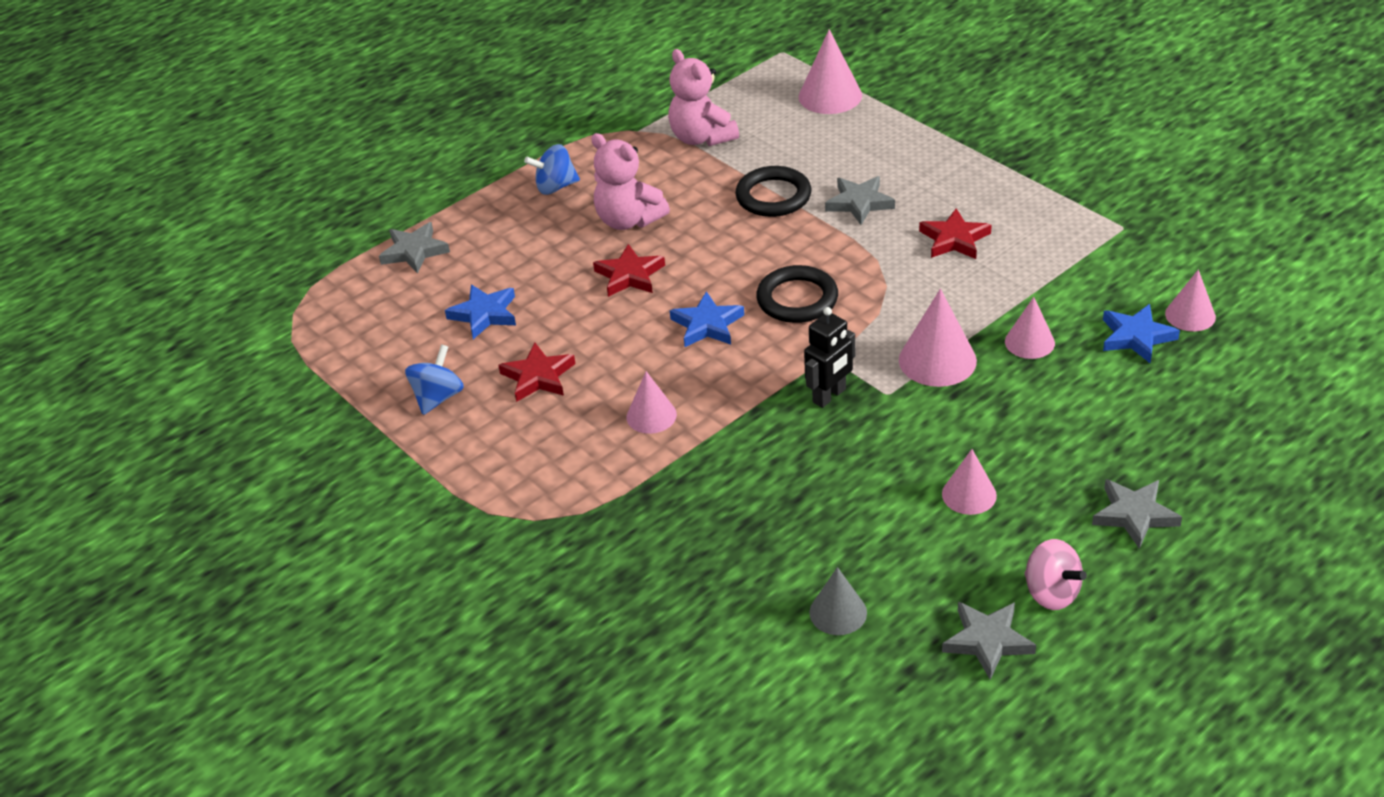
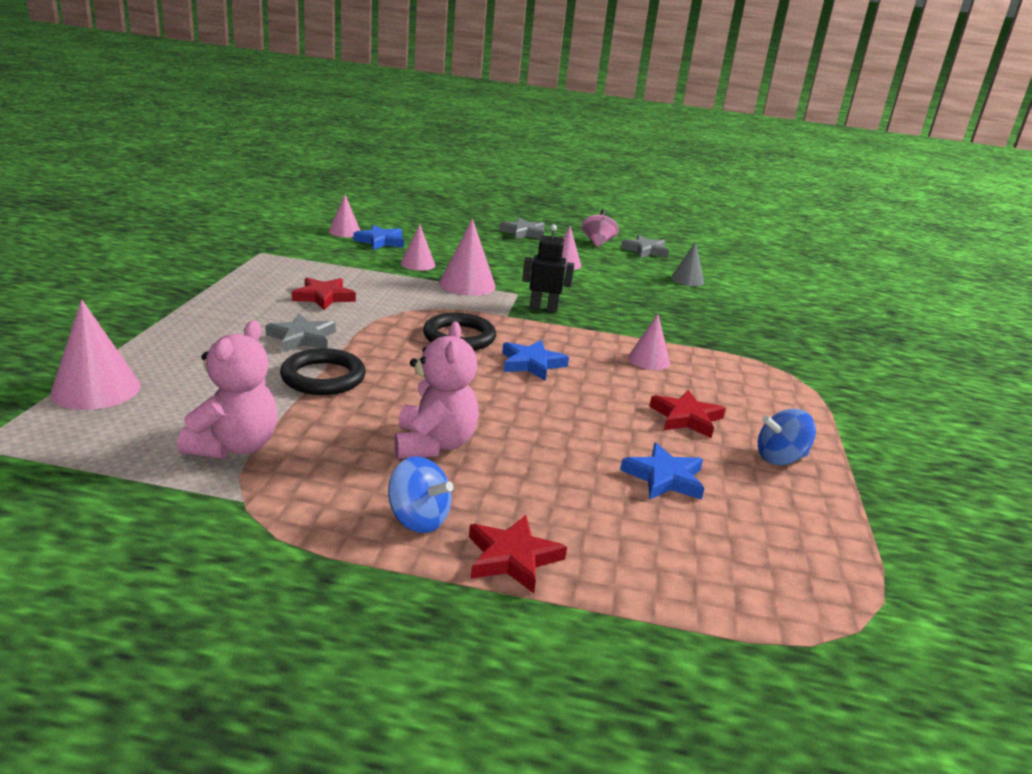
camera: 135 degrees left, 15 degrees down
(414, 251) = (647, 581): grey star -> none
(629, 275) = (515, 416): red star -> red star (512, 558)

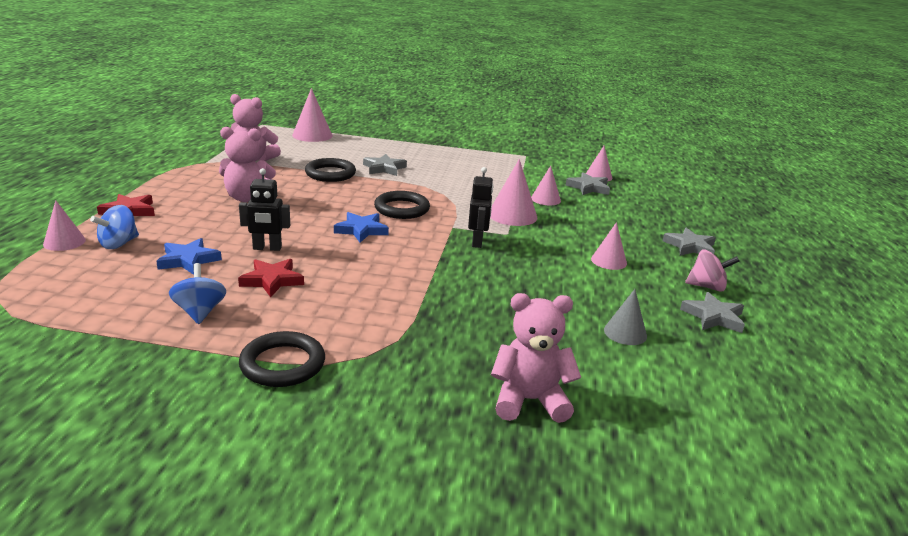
camera: 90 degrees right, 0 degrees up
(324, 297) = (453, 172): red star -> none
(380, 241) = (588, 187): blue star -> grey star
(418, 519) = (173, 193): blue spinning top -> blue spinning top (119, 244)
(605, 423) = (267, 248): none -> black robot
(648, 360) = (380, 278): pink cone -> pink cone (64, 242)
(800, 322) = (529, 401): none -> pink teddy bear
(833, 410) = (282, 364): none -> black ring

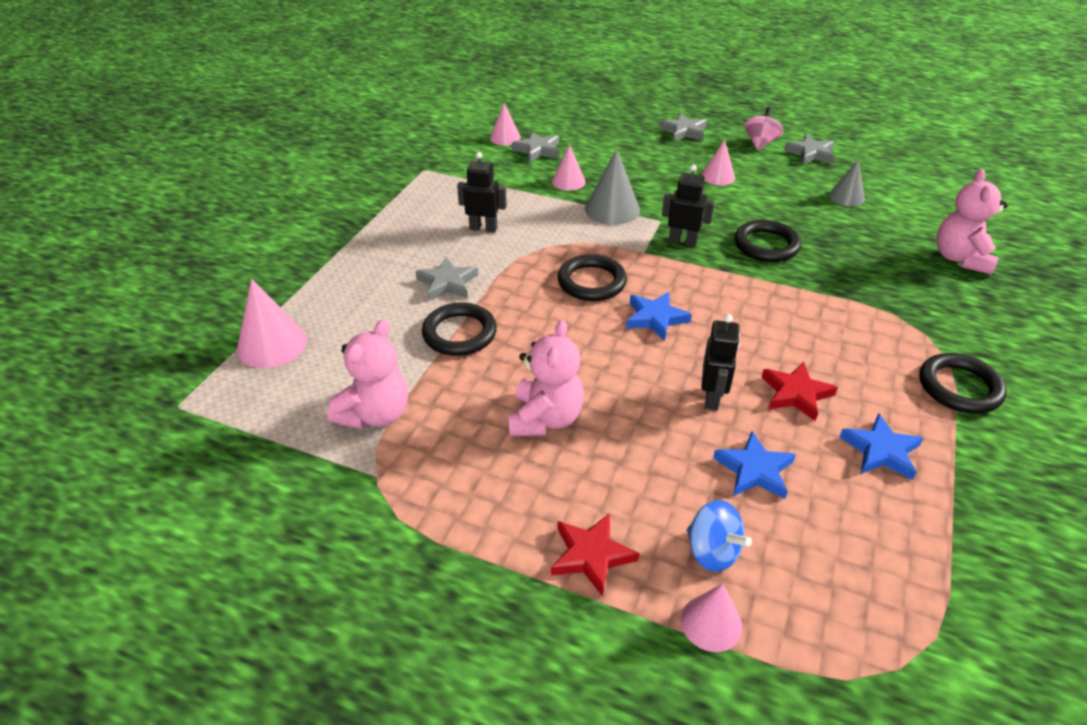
camera: 75 degrees left, 15 degrees up
(200, 312) = (881, 451): blue spinning top -> blue star
(456, 175) = (483, 228): none -> black robot
(492, 279) = (766, 245): none -> black ring
(512, 215) = (612, 209): pink cone -> grey cone

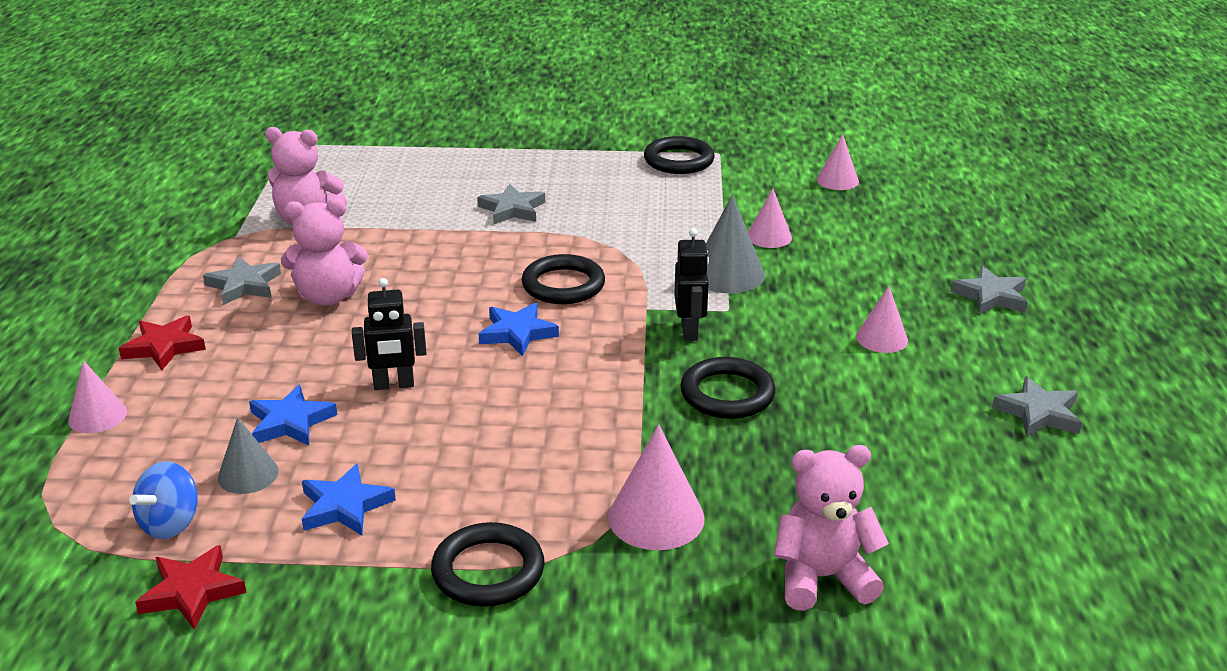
camera: 70 degrees right, 10 degrees down
(272, 344) = (379, 156): pink cone -> pink cone (656, 517)
(459, 333) = (435, 232): black ring -> black ring (679, 160)
(483, 228) = (625, 207): black robot -> none
(537, 150) = (827, 205): grey star -> grey star (244, 285)
(712, 551) = (178, 408): blue spinning top -> blue spinning top (170, 523)
(760, 143) = (1023, 364): pink spinning top -> none
(796, 394) = (422, 440): red star -> red star (192, 591)
(846, 197) = (925, 456): grey cone -> grey cone (248, 474)

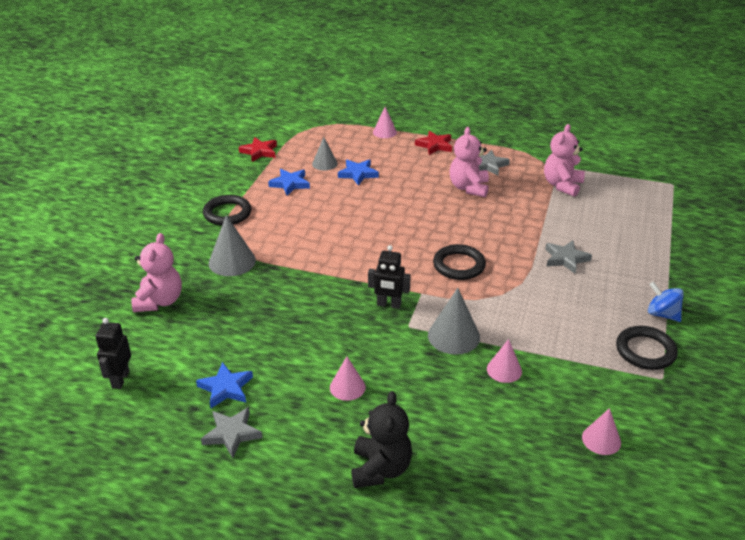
camera: 105 degrees right, 5 degrees up
(170, 523) = (302, 148): blue spinning top -> blue spinning top (662, 314)
(394, 385) = (376, 201): black robot -> black robot (120, 379)
(517, 333) = (410, 242): blue star -> blue star (226, 388)
(656, 517) = (232, 261): pink cone -> grey cone
(727, 394) = (318, 305): black ring -> none
(991, 296) = (380, 469): grey star -> black teddy bear

